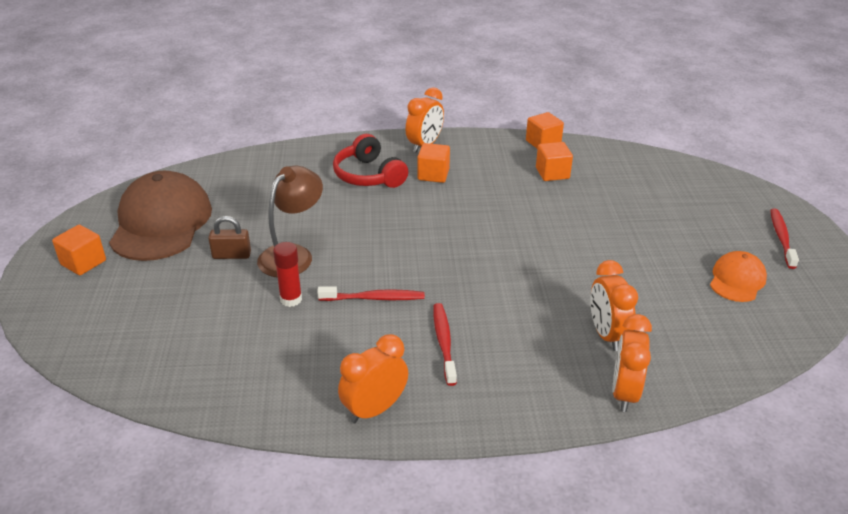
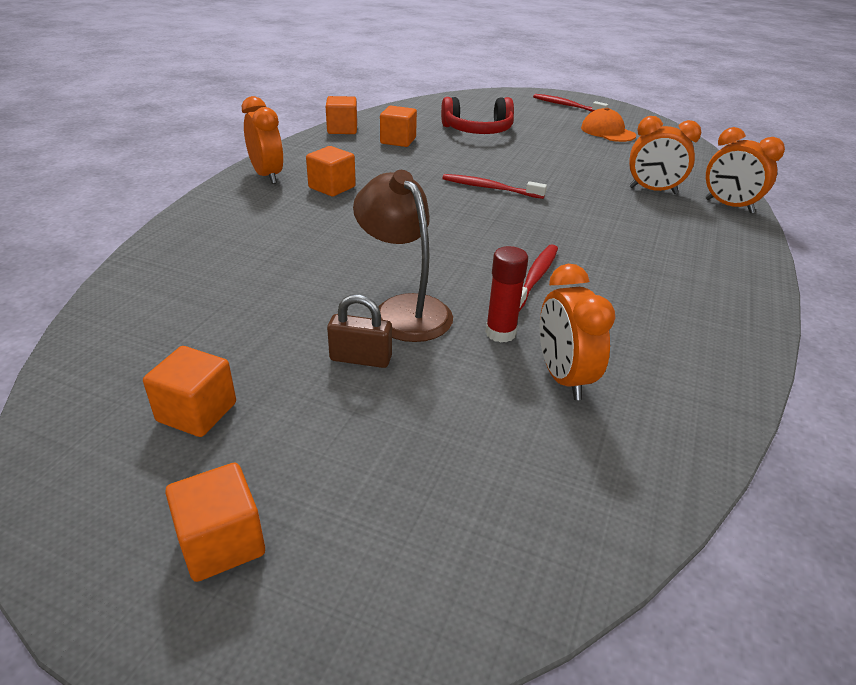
camera: 65 degrees left, 0 degrees up
(161, 223) = (197, 412): brown cap -> orange cube
(231, 255) = (360, 358): brown padlock -> brown padlock turned 75 degrees clockwise
(368, 175) = (286, 220): red headphones -> red headphones (478, 130)
(374, 409) = (727, 326): orange clock -> orange clock (563, 377)
(444, 342) = (632, 260): red toothbrush -> red toothbrush (490, 188)

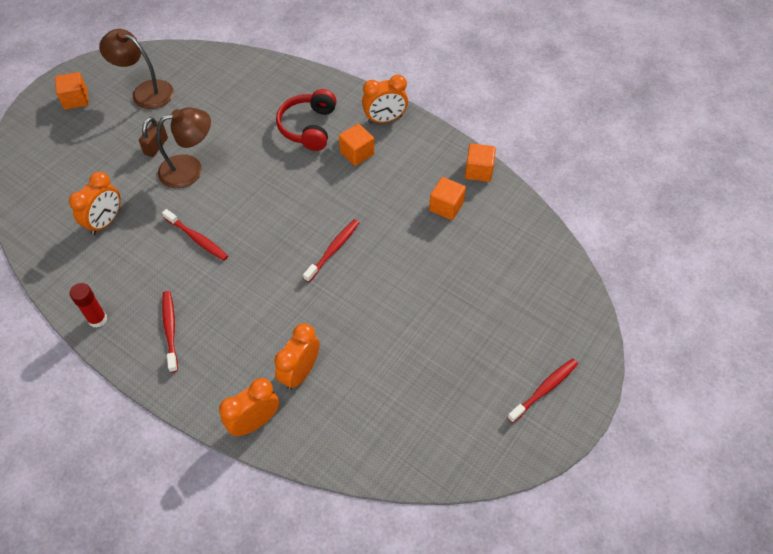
camera: 105 degrees right, 20 degrees up
(197, 412) = (145, 91): orange cube -> brown lamp
(478, 130) = (466, 275): red headphones -> red headphones (308, 127)
(500, 333) = (151, 206): red glue stick -> red glue stick (97, 319)
(563, 377) = (105, 222): orange clock -> orange clock turned 120 degrees clockwise
(607, 132) = (452, 398): orange cap -> none
(686, 273) = (170, 330): none -> red toothbrush

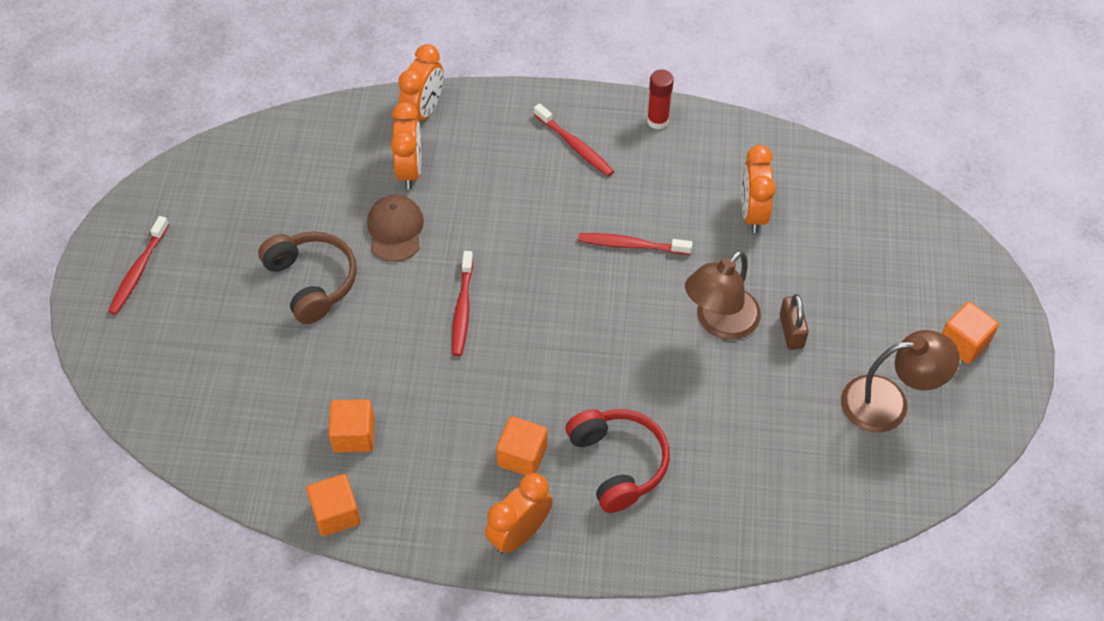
camera: 150 degrees right, 0 degrees up
(341, 328) = (395, 230): none -> brown cap
(421, 317) = (312, 281): none -> brown headphones

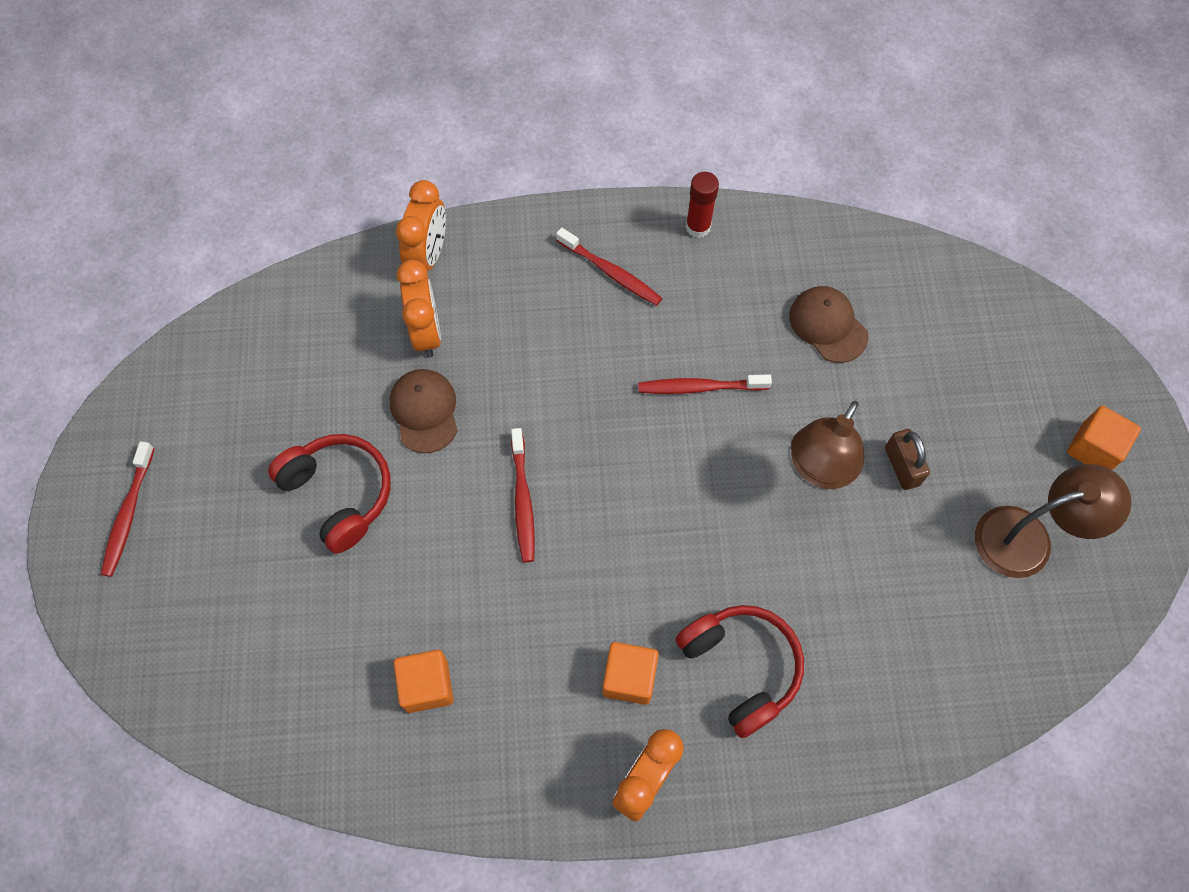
camera: 10 degrees left, 10 degrees up
(312, 281) = (339, 494): brown headphones -> red headphones
(336, 513) = (425, 793): orange cube -> none
(752, 213) = (828, 325): orange clock -> brown cap

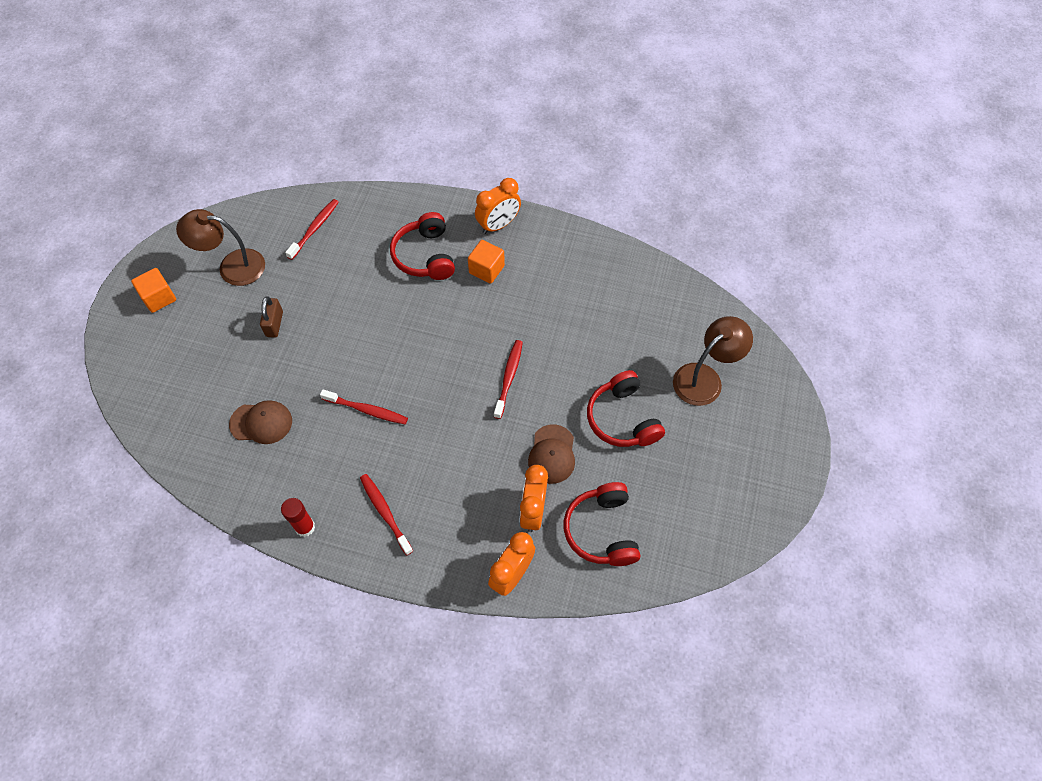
camera: 160 degrees left, 5 degrees down
(128, 514) = (762, 450): red toothbrush -> red toothbrush (314, 229)
(332, 337) = (601, 530): none -> red headphones
(427, 685) = (598, 299): orange cube -> none
(819, 469) = (323, 338): brown lamp -> brown lamp (705, 378)
(828, 325) = (261, 423): brown cap -> brown cap turned 75 degrees counterclockwise

